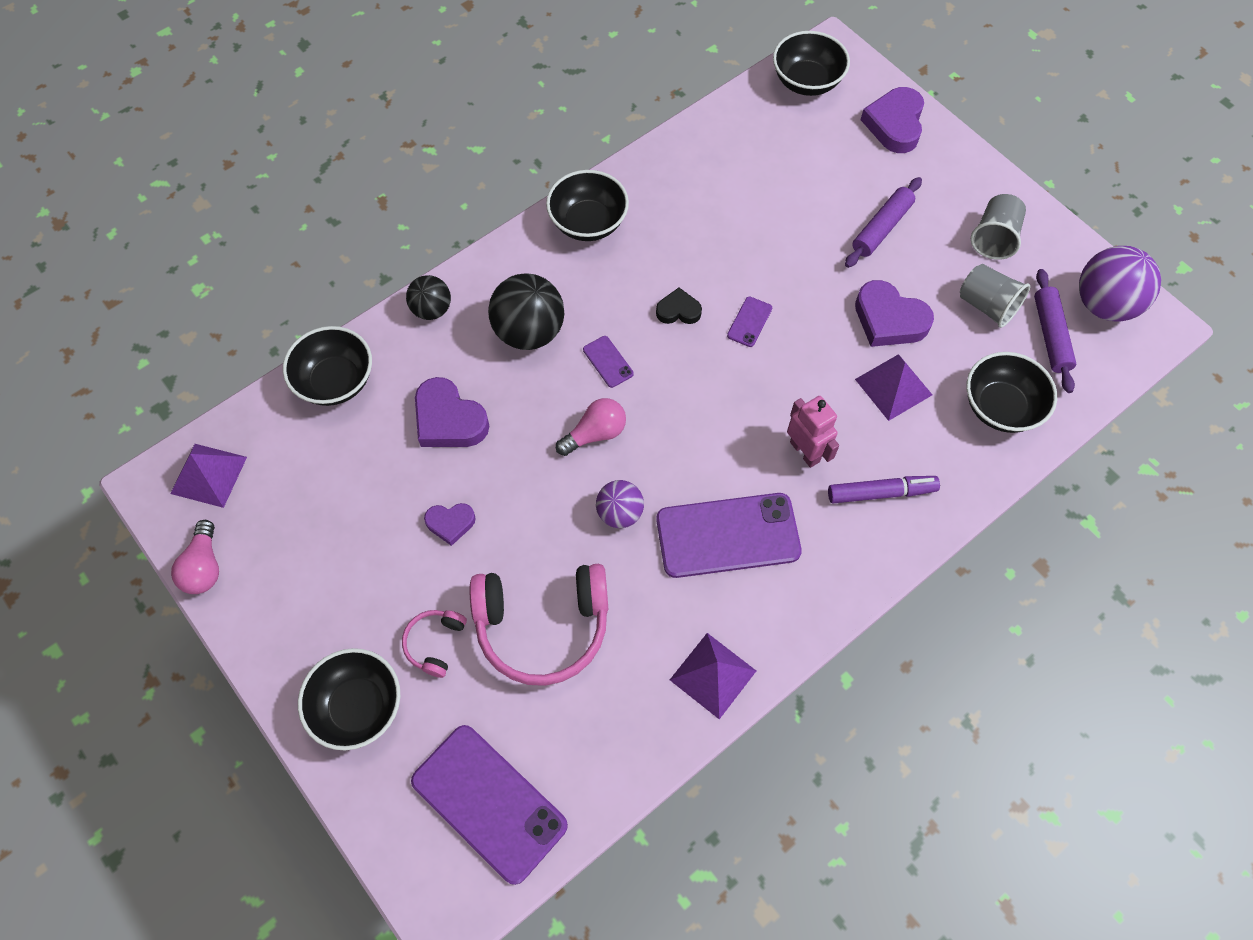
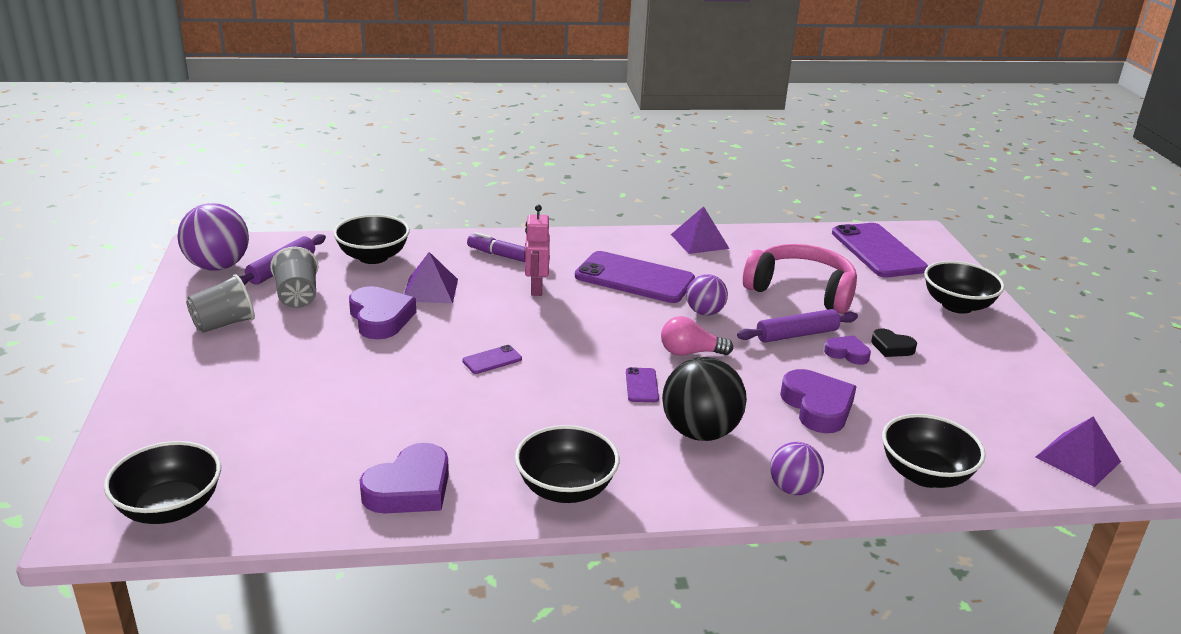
camera: 150 degrees left, 35 degrees down
(204, 567) = (1082, 406): pink light bulb -> none
(432, 309) = (793, 488): black ball -> purple ball
(435, 643) = (887, 309): pink headphones -> none
(678, 310) = (545, 390): black heart -> black heart (892, 347)
(882, 228) = (298, 366): purple rolling pin -> purple rolling pin (796, 334)
(894, 124) = (156, 428): purple heart -> purple heart (410, 488)

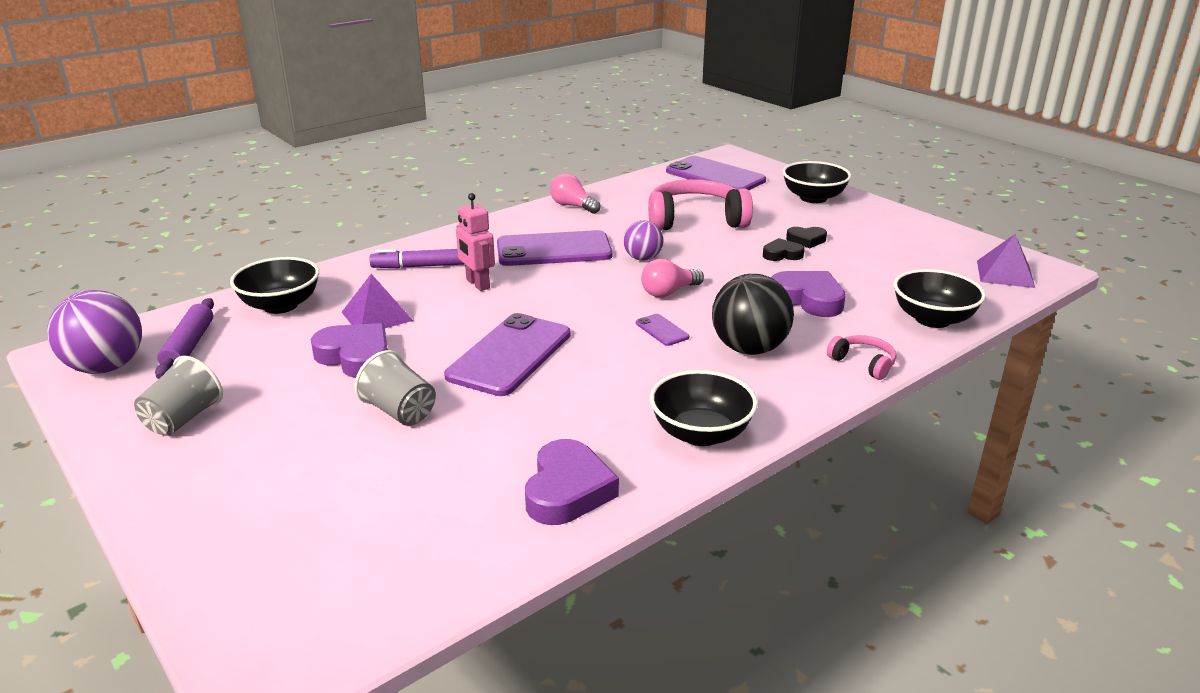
camera: 30 degrees left, 0 degrees up
(170, 508) = (341, 616): black bowl -> none
(297, 296) = (240, 366): grey cup -> grey cup (400, 412)
(492, 360) = (510, 355): purple phone -> purple phone, size x2.33
(699, 241) = (572, 206): purple pyramid -> pink light bulb
(793, 488) = (863, 363): purple ball -> pink headphones
(796, 334) = (731, 253): purple rolling pin -> none
(847, 353) = (782, 254): purple heart -> black heart

